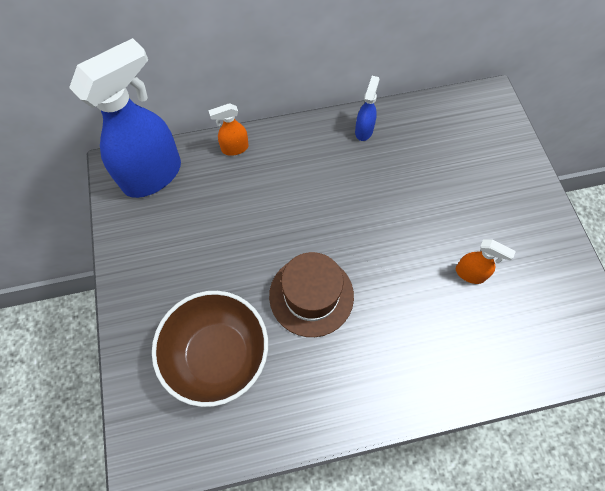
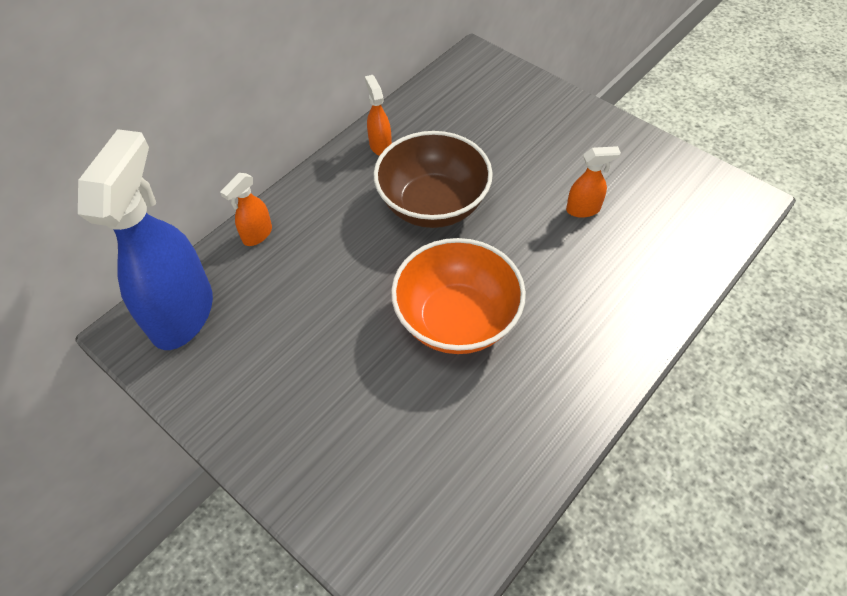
camera: 35 degrees left, 10 degrees down
(217, 355) = (409, 438): brown bowl -> brown bowl (433, 205)
(311, 295) = (457, 320): brown hat -> orange bowl
(364, 130) = (380, 146): blue spray bottle -> orange spray bottle

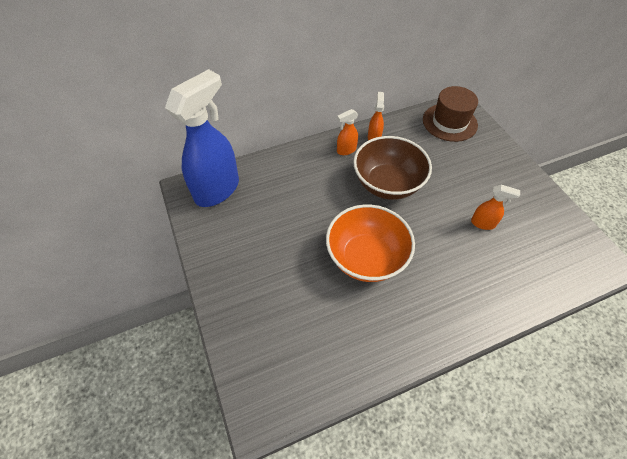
camera: 25 degrees right, 0 degrees up
(257, 235) = (278, 162): orange spray bottle -> orange spray bottle (346, 150)
(473, 86) = (449, 122): none -> brown hat

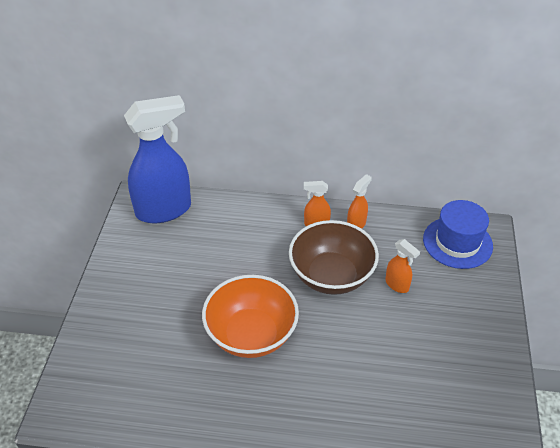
camera: 30 degrees right, 10 degrees down
(449, 122) = (457, 242): brown hat -> blue hat
(483, 223) = (401, 361): orange spray bottle -> orange spray bottle (397, 285)

